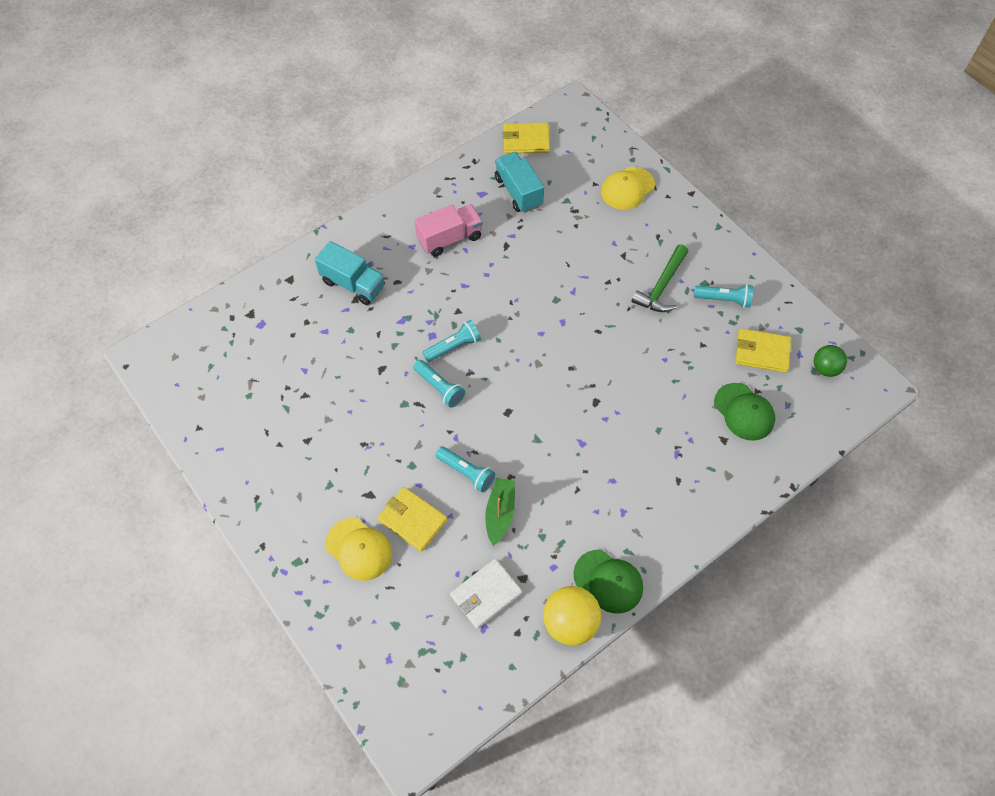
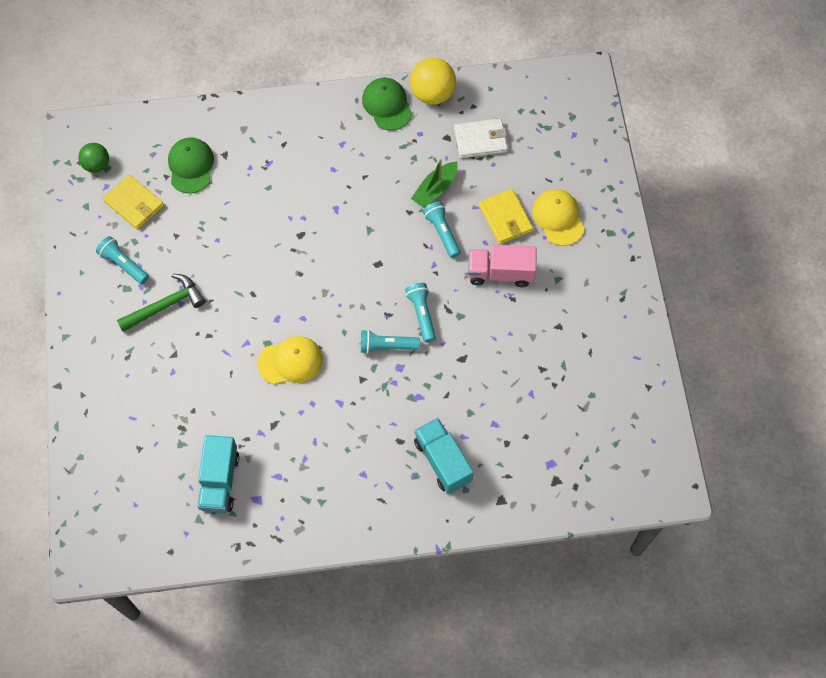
camera: 150 degrees left, 5 degrees up
(450, 238) = (322, 462): pink truck -> pink truck (500, 273)
(526, 140) = (167, 543): yellow wallet -> none
(627, 188) = (113, 424): yellow cap -> yellow cap (290, 361)

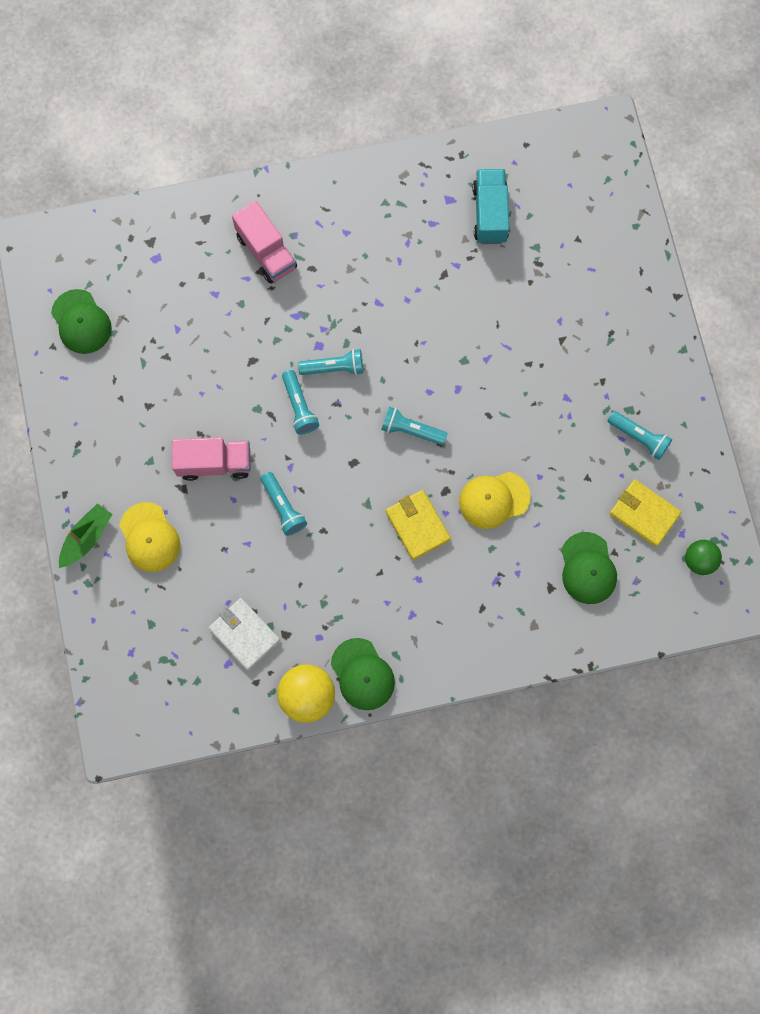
camera: 175 degrees right, 10 degrees up
(165, 305) = (582, 393): green hammer -> none
(290, 361) = (436, 342): yellow cap -> yellow cap (493, 500)
(323, 286) = (411, 430): none -> turquoise flashlight
(435, 189) = (295, 562): green boat -> green boat (87, 538)
(442, 461) = (266, 252): turquoise truck -> pink truck
(480, 140) = (244, 634): white wallet -> white wallet turned 60 degrees clockwise
(505, 218) = (211, 532): yellow wallet -> yellow wallet (417, 525)
(622, 407) = (81, 322): none -> green cap

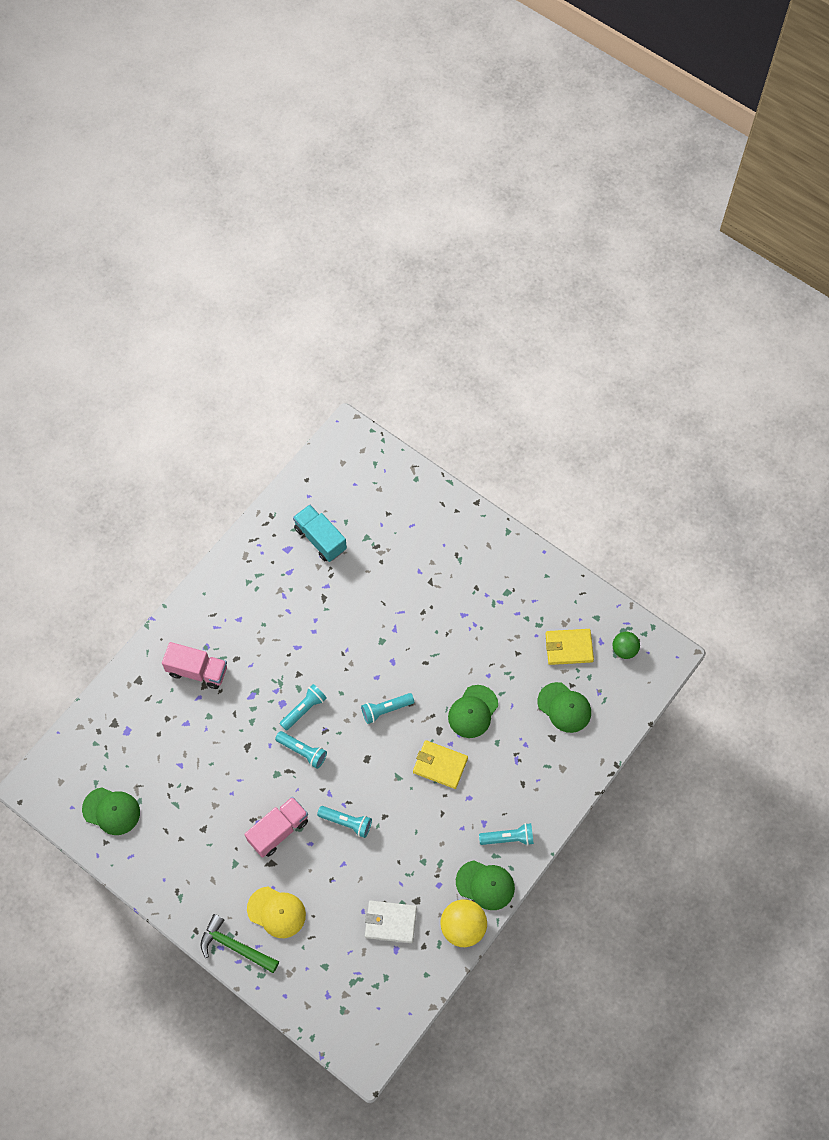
camera: 40 degrees left, 10 degrees down
(87, 538) = (235, 946): green boat -> green hammer
(493, 500) = (473, 712): yellow cap -> green cap
(639, 437) = (527, 604): turquoise flashlight -> turquoise flashlight (508, 838)

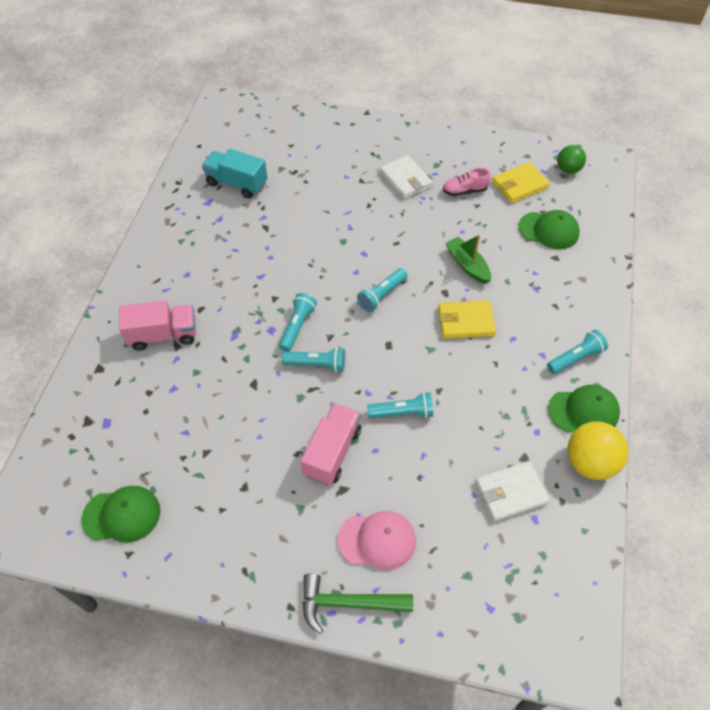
camera: 25 degrees left, 10 degrees down
(276, 912) = (377, 540): yellow cap -> pink cap
(470, 597) = (406, 179): none -> white wallet
(473, 712) = (467, 265): green cap -> green boat
(516, 633) = (465, 191): none -> pink shoe

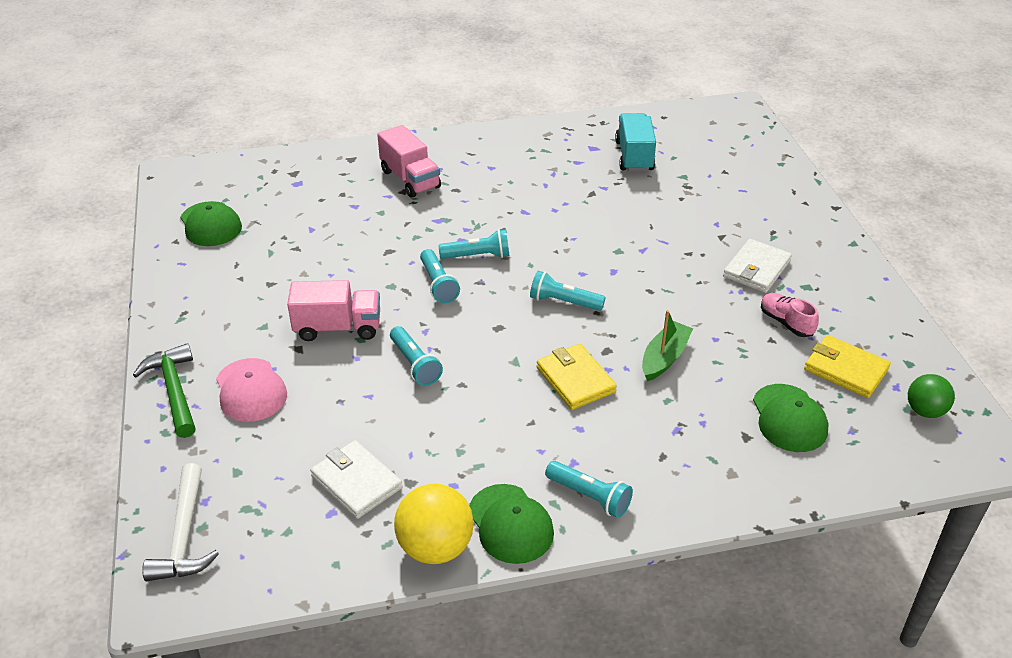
camera: 65 degrees right, 15 degrees down
(522, 633) = (184, 535): none -> white hammer

